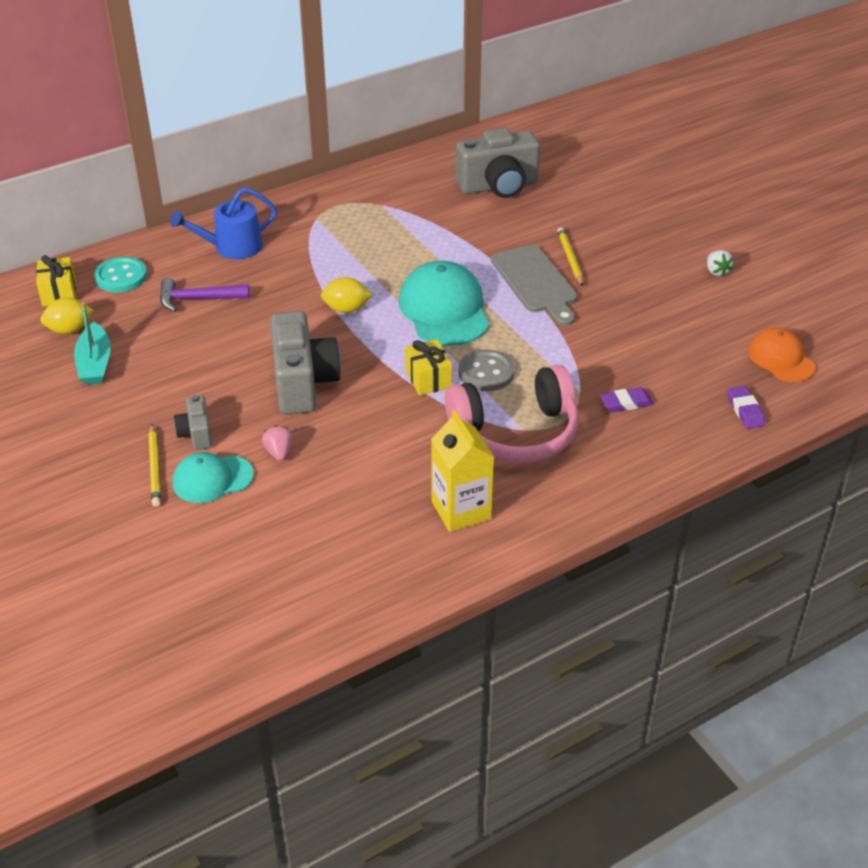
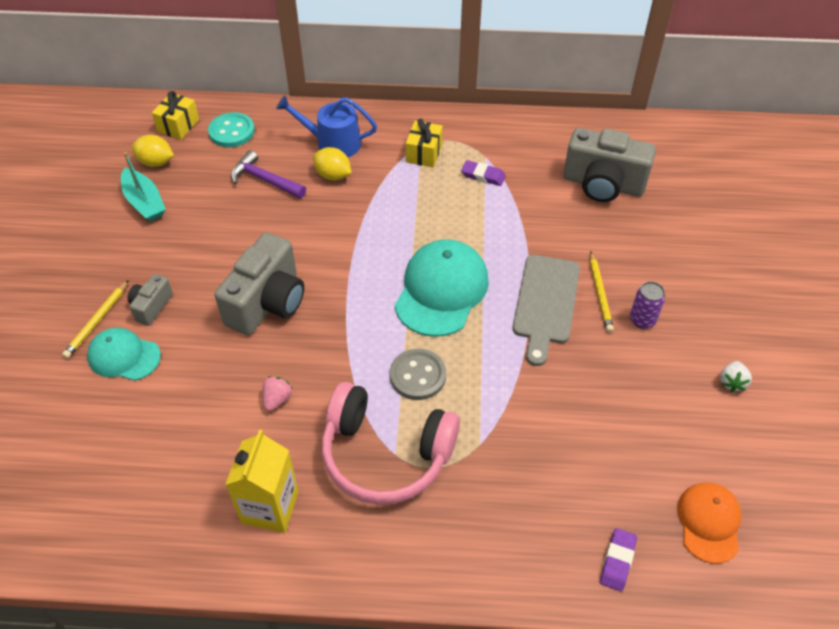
camera: 35 degrees right, 10 degrees up
(95, 364) = (144, 202): turquoise boat -> turquoise boat turned 60 degrees counterclockwise
(279, 452) = (190, 360): pink strawberry -> pink strawberry (277, 399)
(346, 309) = (364, 247): yellow lemon -> yellow lemon (333, 175)
(428, 379) = (365, 355): yellow gift -> yellow gift (424, 153)
(570, 258) = (600, 294): yellow pencil -> yellow pencil turned 150 degrees clockwise
(617, 261) = (642, 320): none -> purple can
(626, 403) = (510, 482): purple eraser -> purple eraser (483, 176)

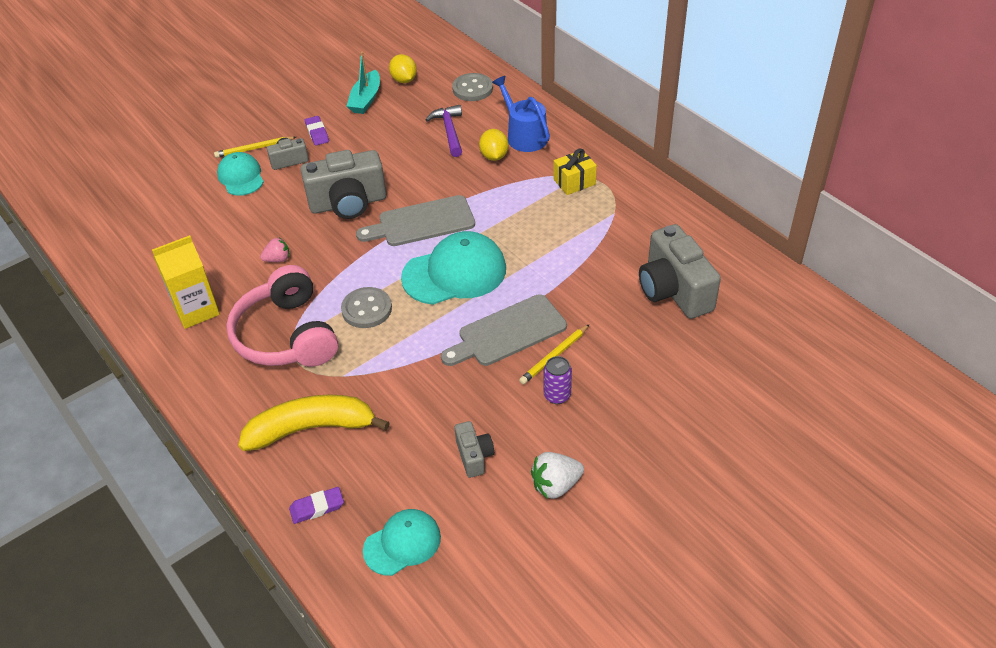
camera: 50 degrees right, 5 degrees down
(178, 125) = (447, 66): yellow gift -> none
(231, 131) = (472, 89): turquoise button -> grey button
(355, 271) = (421, 222): none -> grey cutting board
(483, 176) = (593, 223): purple eraser -> purple eraser (317, 133)
(521, 507) = (311, 428): none -> yellow banana
(658, 413) = (474, 456): none -> grey camera
(709, 522) = (402, 543): orange cap -> turquoise cap
(732, 382) = (555, 485): white strawberry -> white strawberry, size x1.51

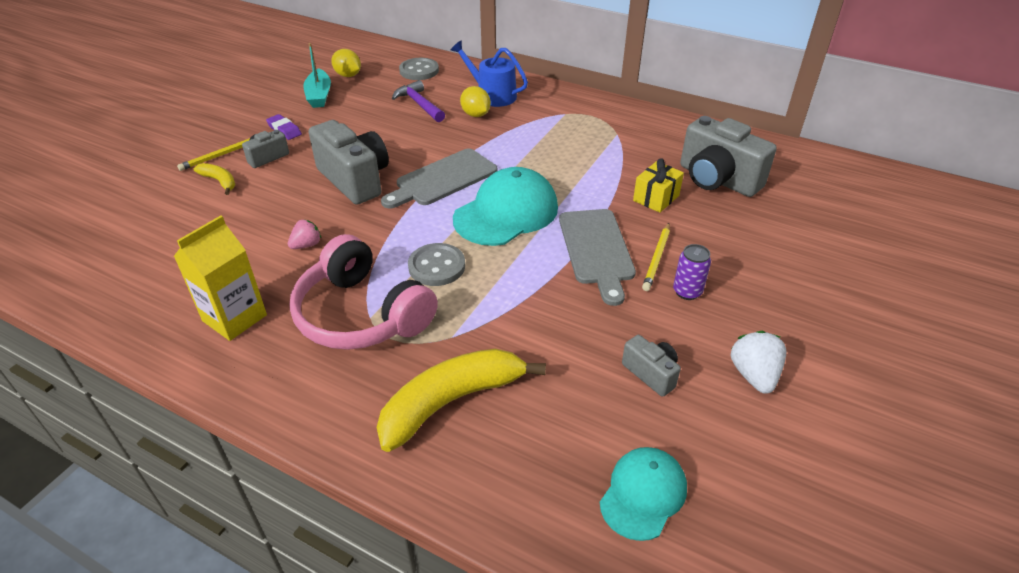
camera: 25 degrees left, 5 degrees down
(241, 177) = (220, 181): turquoise cap -> yellow banana
(317, 507) = (515, 489): purple eraser -> none
(348, 203) = (355, 180): grey camera -> grey camera turned 90 degrees counterclockwise
(507, 332) = (596, 250): grey cutting board -> grey cutting board turned 45 degrees counterclockwise
(555, 485) = (753, 375): white strawberry -> white strawberry turned 135 degrees clockwise
(574, 182) = (563, 119): yellow gift -> yellow gift (656, 198)

